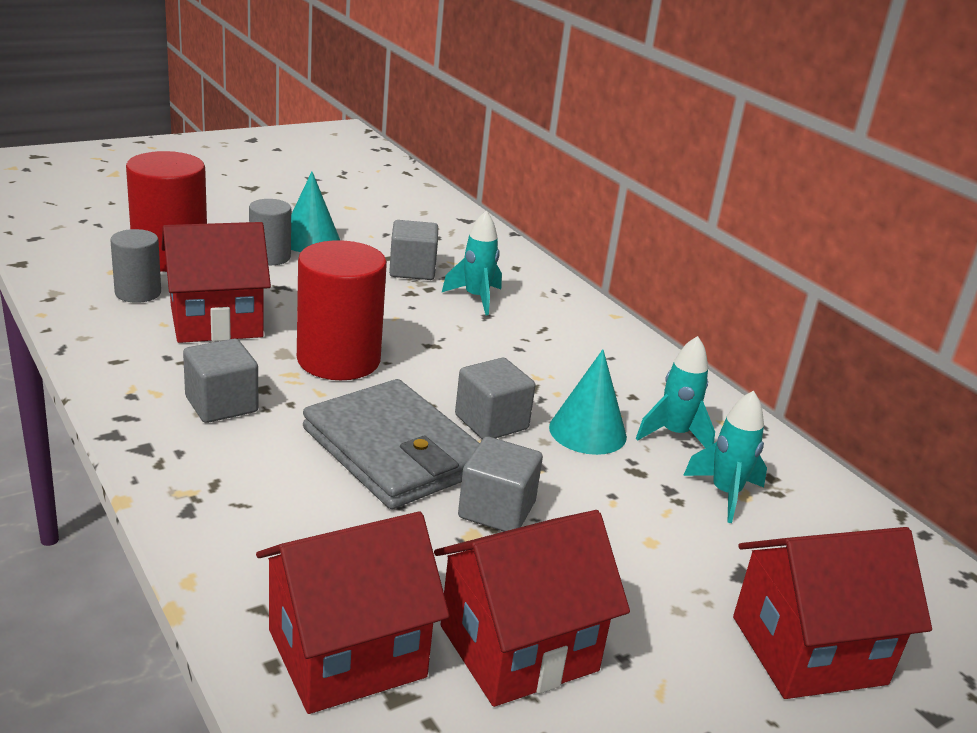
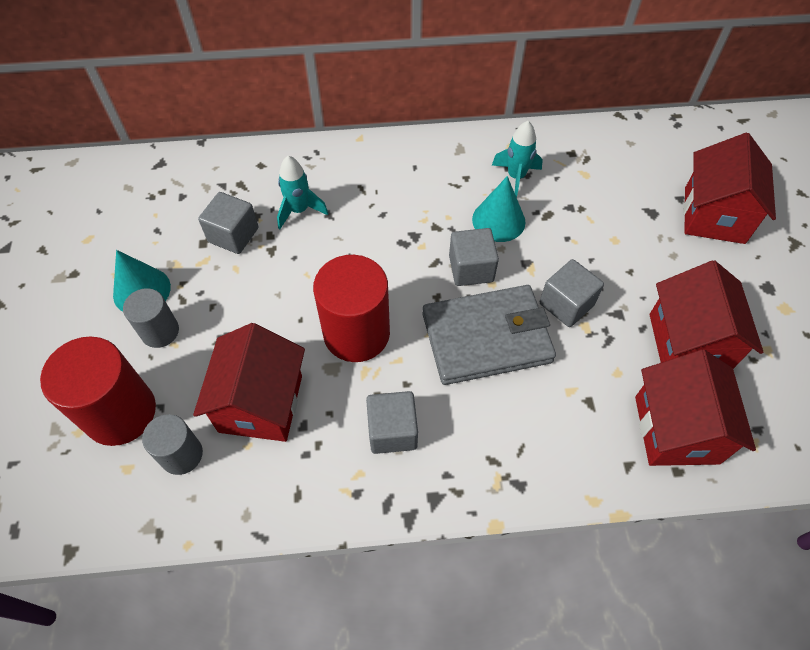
camera: 60 degrees left, 30 degrees up
(725, 494) = (581, 183): turquoise rocket -> none

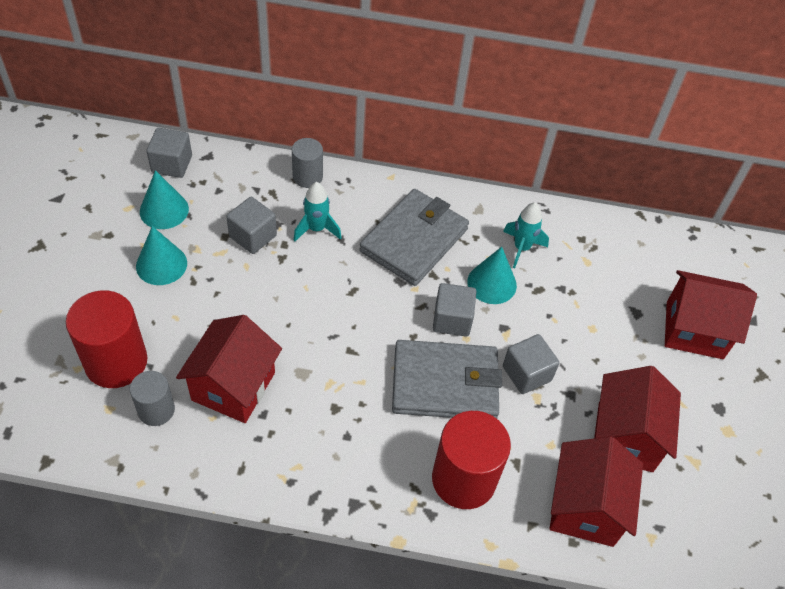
camera: 10 degrees right, 5 degrees down
(128, 231) = (164, 210): none -> turquoise cone
(160, 331) = (167, 303): grey cylinder -> grey cylinder (307, 177)
(356, 333) = (333, 349): red cylinder -> red cylinder (464, 479)
(392, 431) = (337, 439): grey cube -> grey cube (172, 164)
(404, 196) = (414, 240): none -> grey wallet
(714, 215) = (694, 330): red house -> red house turned 75 degrees clockwise

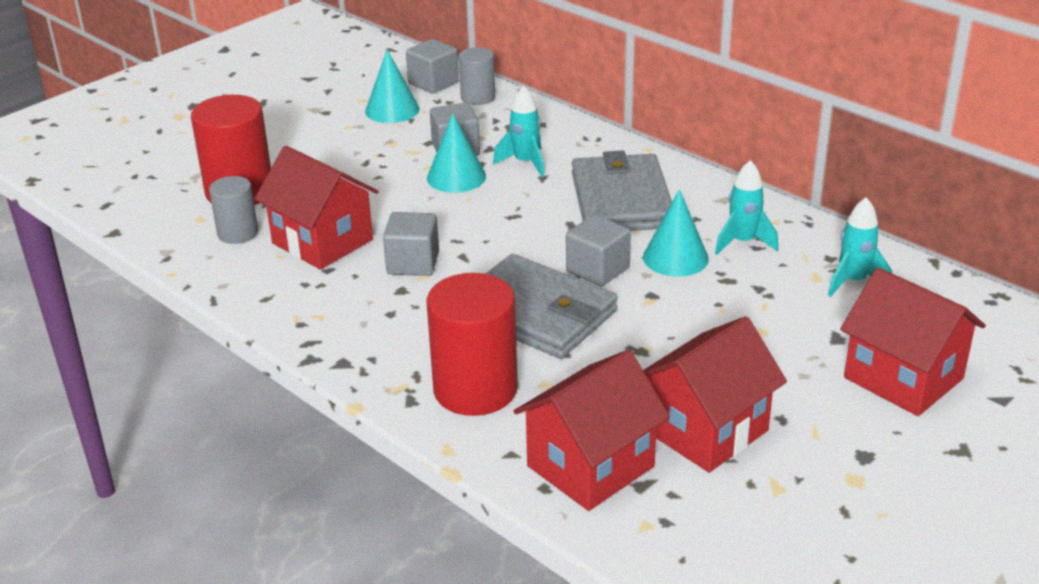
camera: 40 degrees right, 20 degrees down
(161, 264) = (349, 143): turquoise cone -> turquoise cone (456, 177)
(233, 386) = (322, 241): red house -> red house turned 75 degrees clockwise
(307, 177) = (557, 125): grey cylinder -> grey cylinder (478, 97)
(414, 240) = (621, 200): grey wallet -> grey wallet turned 75 degrees counterclockwise
(526, 373) = (639, 338): grey cube -> grey cube (413, 263)
(610, 255) = (853, 282): none -> turquoise rocket

